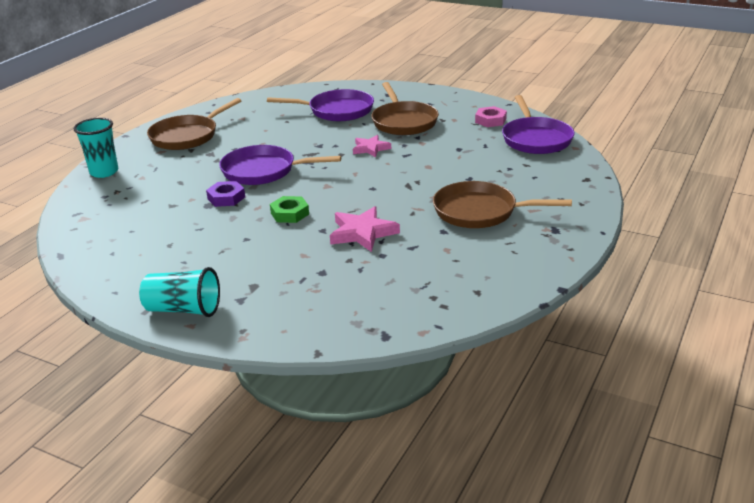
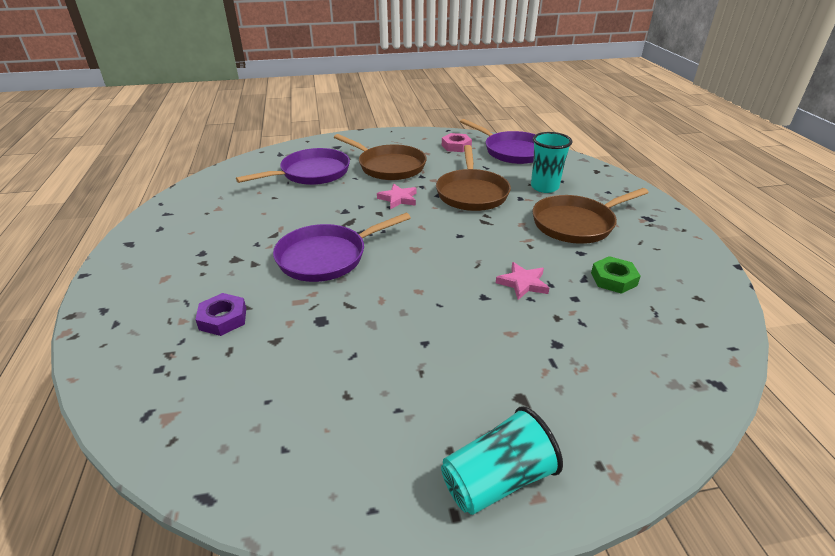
camera: 40 degrees left, 5 degrees up
(104, 172) = (113, 334): turquoise cup -> turquoise cup (544, 187)
(187, 136) = (176, 248): brown pan -> brown pan (471, 193)
(226, 198) = (330, 303): purple nut -> purple nut (223, 319)
(289, 213) = (425, 293): green nut -> green nut (613, 279)
(362, 233) = (523, 283): pink star -> pink star, size x0.66

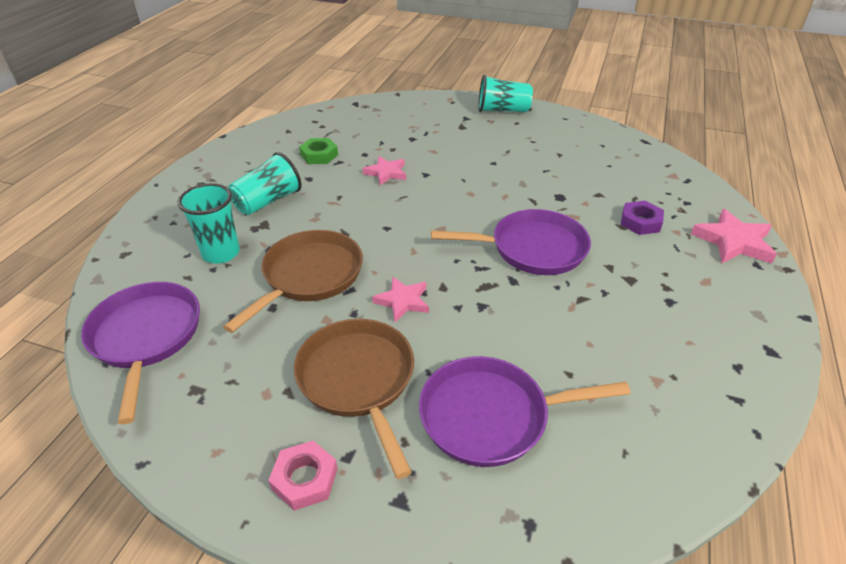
camera: 150 degrees left, 5 degrees up
(118, 329) = (733, 242): none -> pink star
(456, 146) = (200, 392): pink nut -> pink nut (305, 479)
(576, 224) = (268, 201): brown pan -> turquoise cup

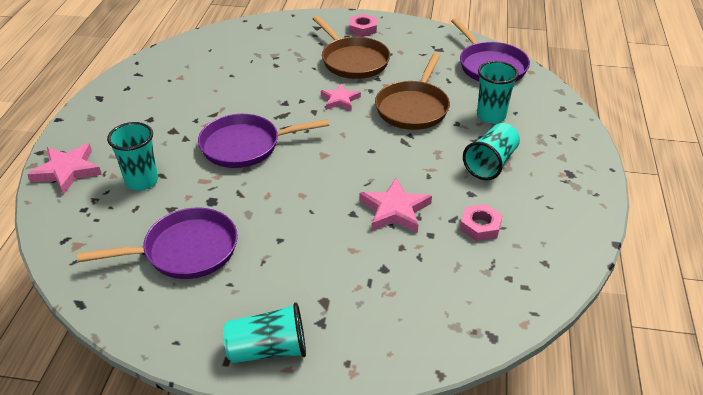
camera: 170 degrees right, 0 degrees up
(319, 155) = (480, 226): green nut -> pink nut
(386, 173) = (394, 210): pink star -> pink star, size x1.51
(491, 416) = (277, 55): purple pan -> purple pan (185, 251)
(640, 222) = (142, 181): purple nut -> turquoise cup

